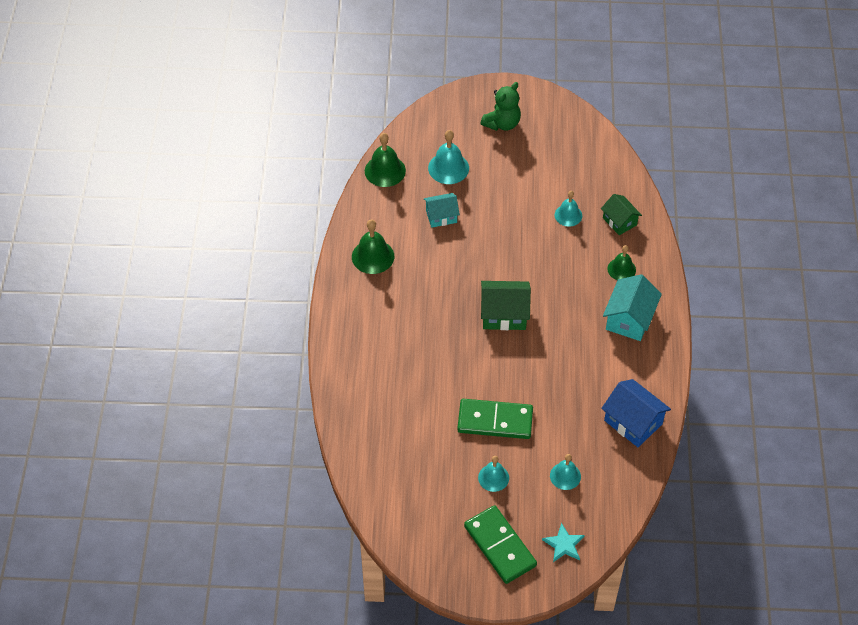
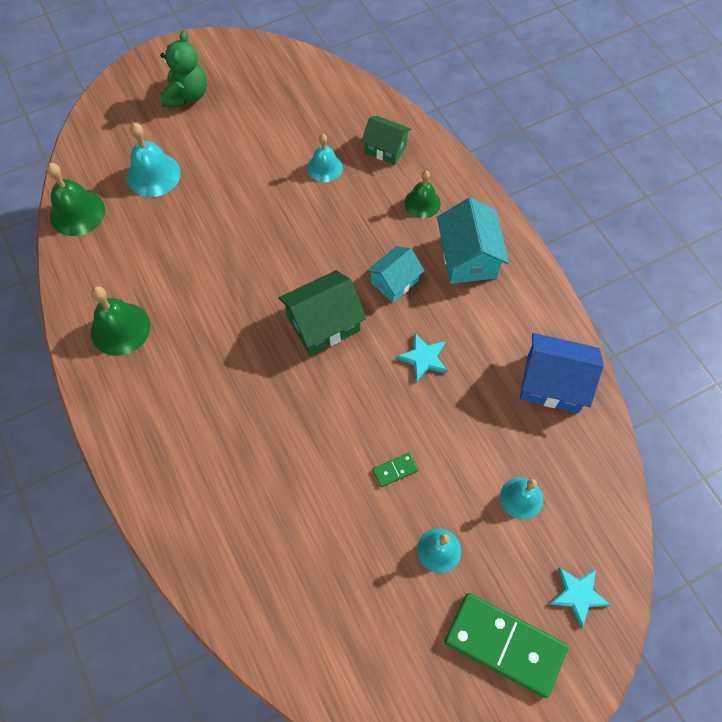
camera: 30 degrees left, 10 degrees up
(441, 216) = (178, 237): turquoise house -> turquoise house (394, 281)
(495, 421) = (395, 470): green domino -> green domino, size x0.41
(556, 366) = (423, 358): none -> turquoise star

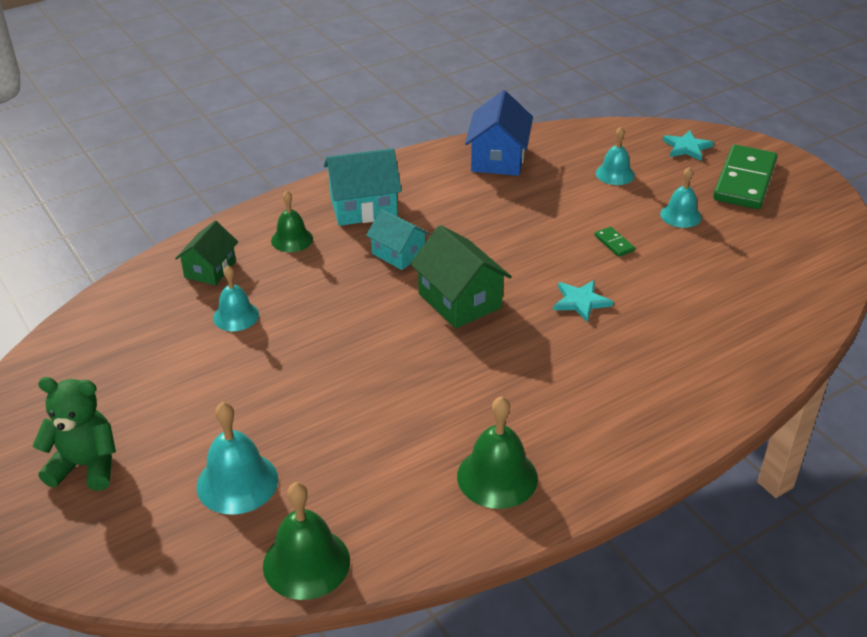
camera: 95 degrees left, 25 degrees down
(423, 358) = (488, 231): turquoise star -> turquoise star (580, 302)

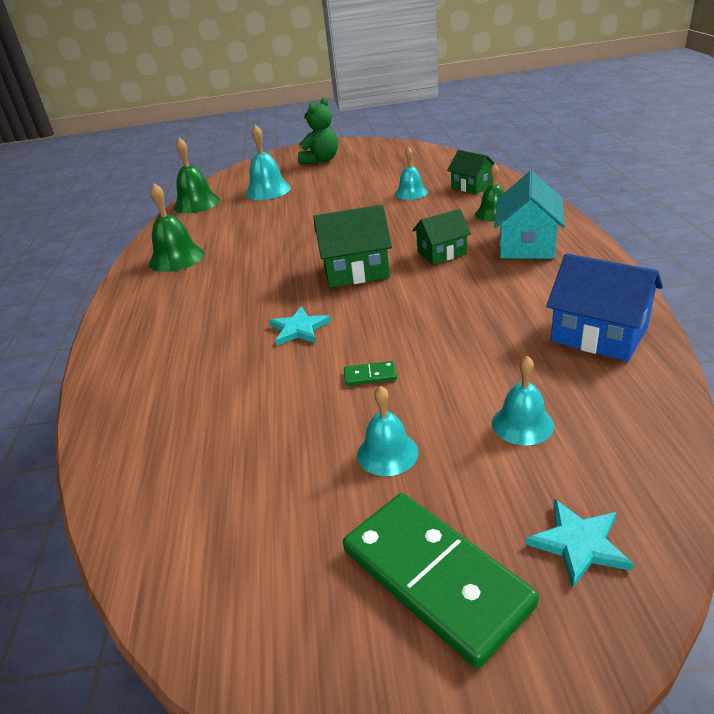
camera: 120 degrees right, 5 degrees down
(398, 254) = (441, 253): turquoise house -> green house

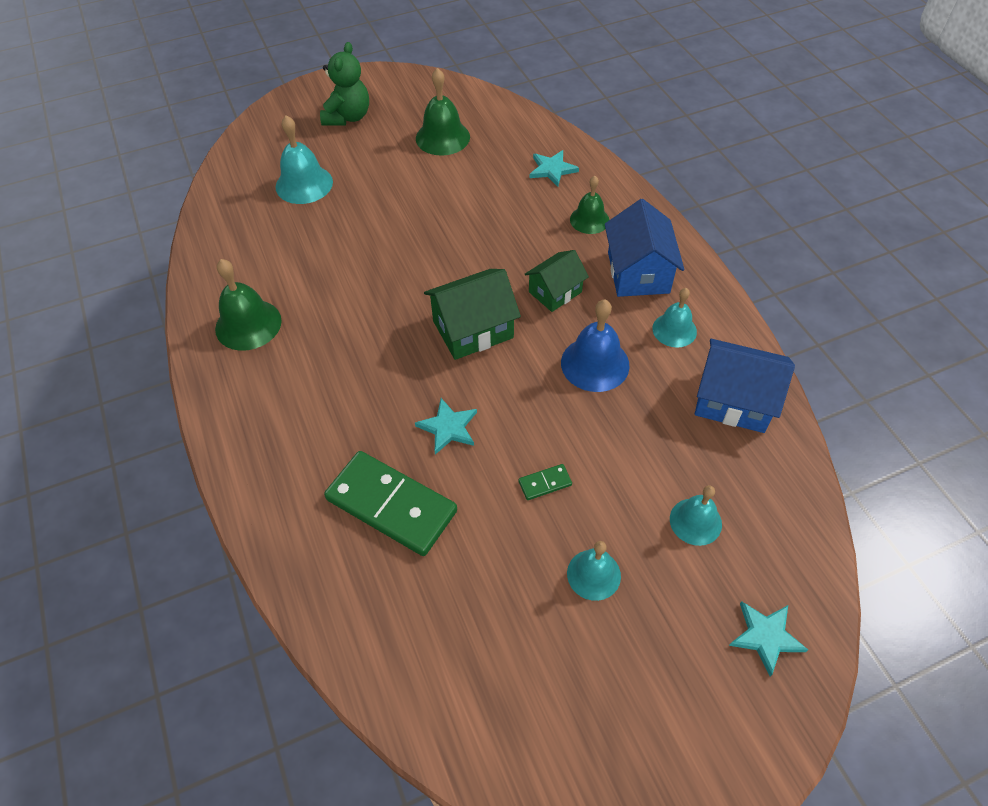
camera: 20 degrees left, 20 degrees up
(196, 203) = (219, 215): green bell -> green bell (442, 137)
(411, 193) = (486, 184): turquoise bell -> turquoise bell (674, 330)
(435, 577) = (672, 690): green domino -> green domino (391, 505)
(459, 298) = (595, 364): none -> blue bell
(472, 186) = (552, 169): green house -> turquoise star
(527, 245) = (638, 272): turquoise house -> blue house

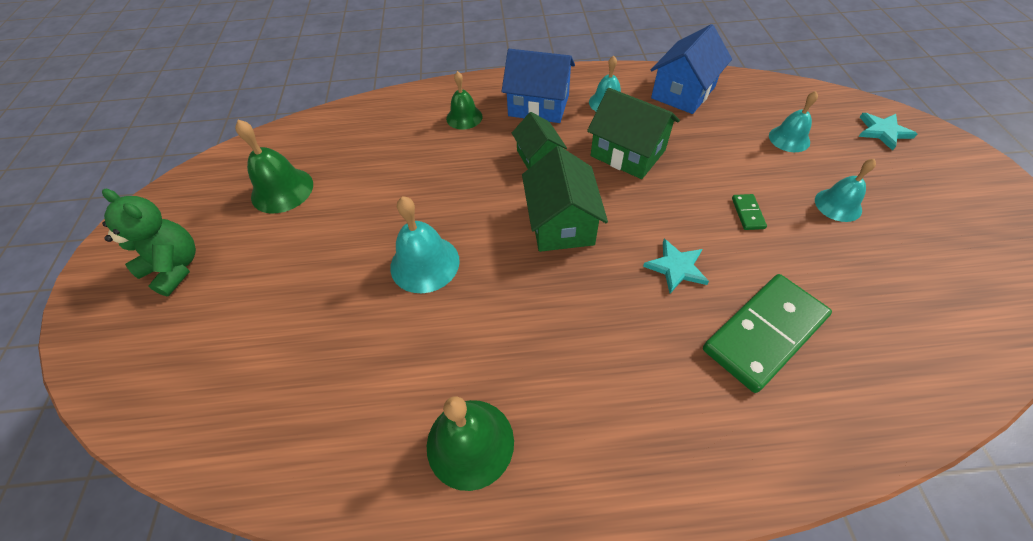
camera: 70 degrees left, 0 degrees up
(304, 184) = (258, 336): turquoise bell -> turquoise bell (425, 263)
(552, 169) = (387, 124): turquoise star -> none
(595, 364) = (627, 153): blue bell -> green house

